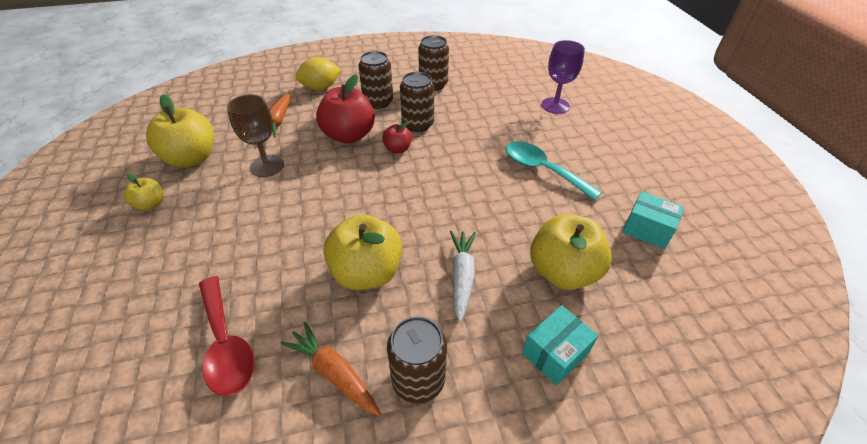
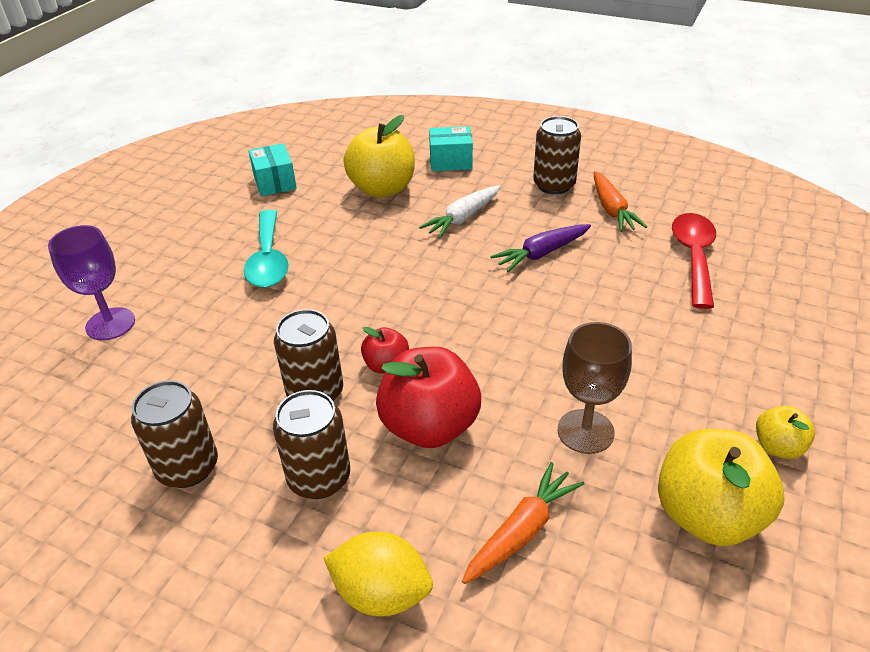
camera: 140 degrees left, 5 degrees down
(367, 273) = (541, 254): yellow apple -> purple carrot

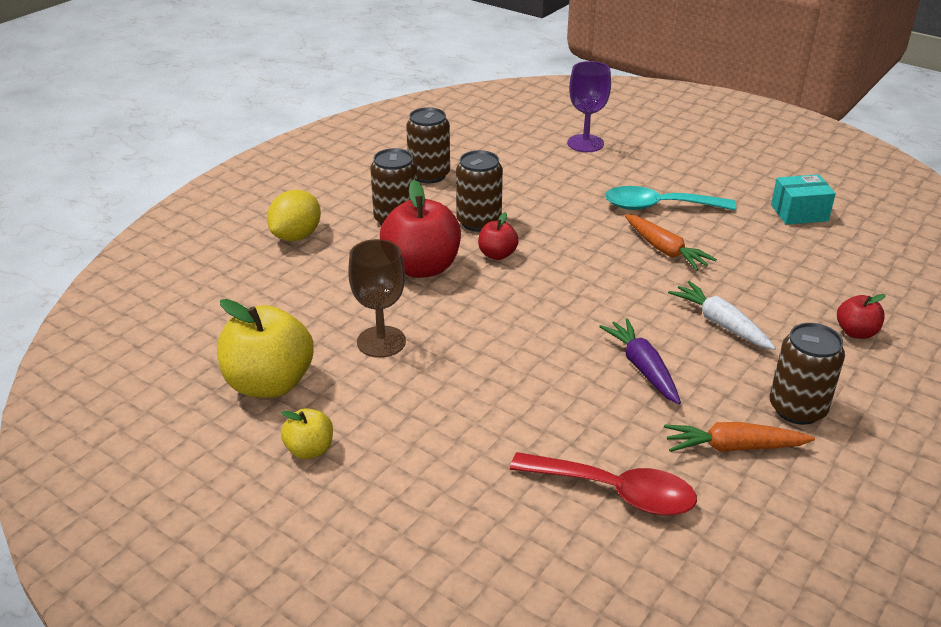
camera: 100 degrees right, 5 degrees down
(382, 189) = (785, 276): yellow apple -> none
(450, 161) = (856, 332): turquoise box -> red apple
(522, 531) = (308, 294): orange carrot -> orange carrot (665, 250)

